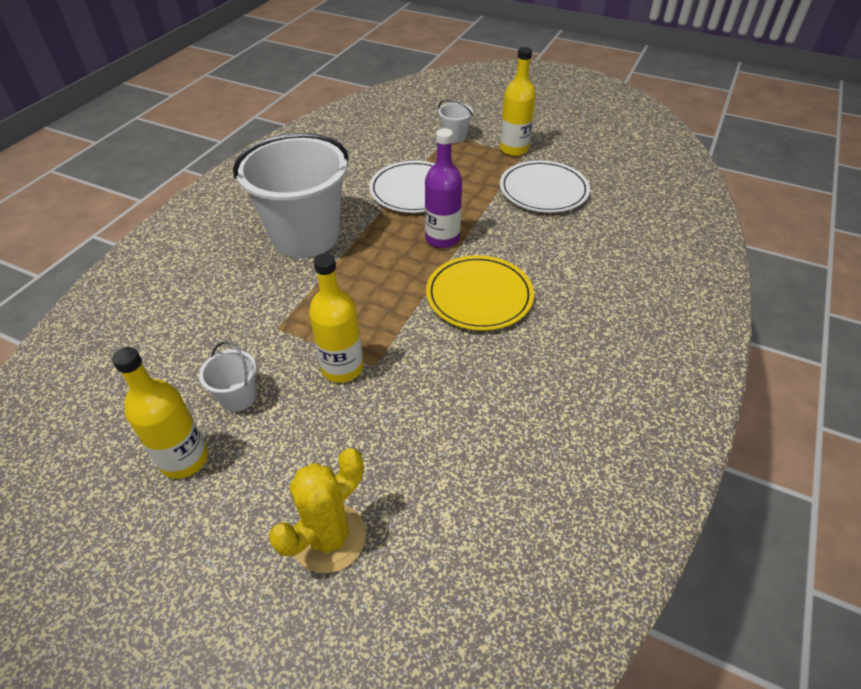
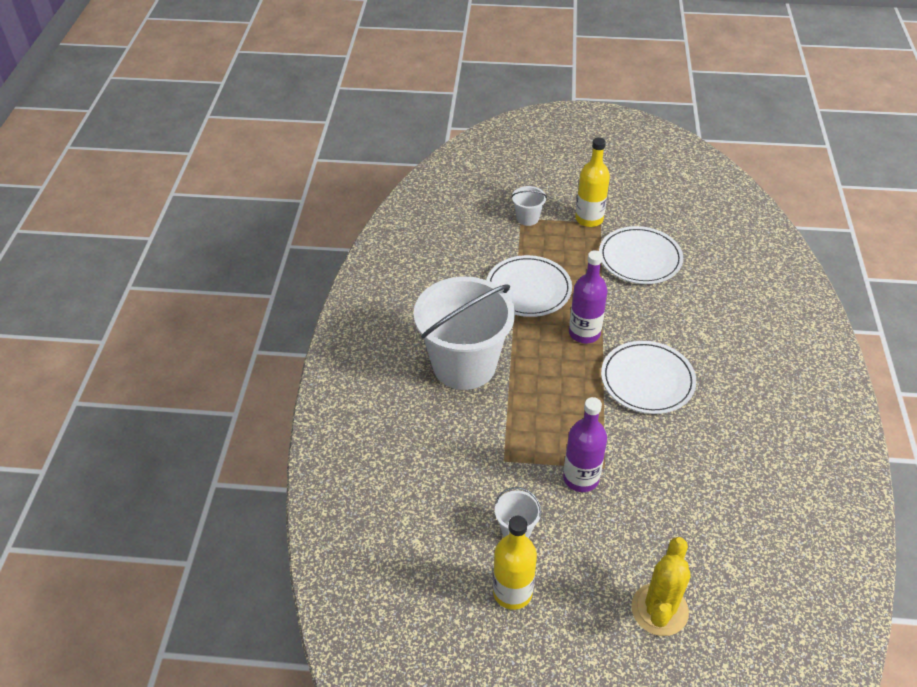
camera: 20 degrees left, 0 degrees up
(342, 368) = (581, 478): yellow bottle -> purple bottle
(479, 296) = (647, 380): yellow plate -> white plate

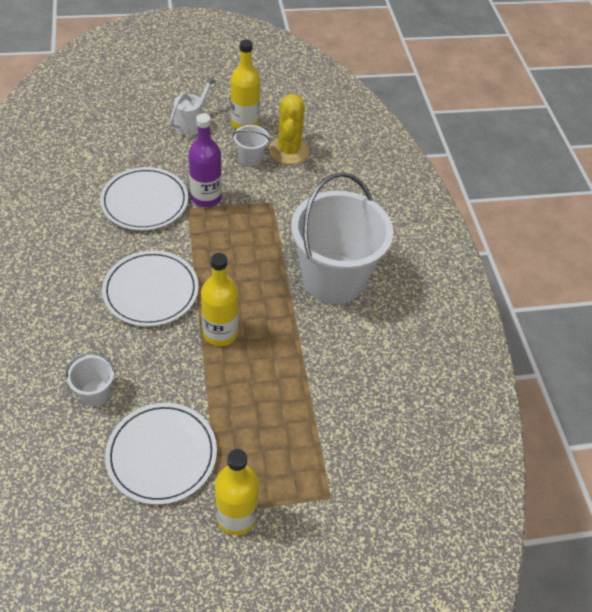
camera: 160 degrees right, 5 degrees up
(527, 218) = (321, 500): white bucket -> white bucket (95, 393)
(528, 289) = (292, 380): white plate -> white plate (145, 201)
(584, 333) = (220, 333): purple bottle -> yellow bottle
(588, 605) = (191, 123): none -> white watering can
(659, 609) = (141, 126): yellow cactus -> yellow cactus (288, 151)

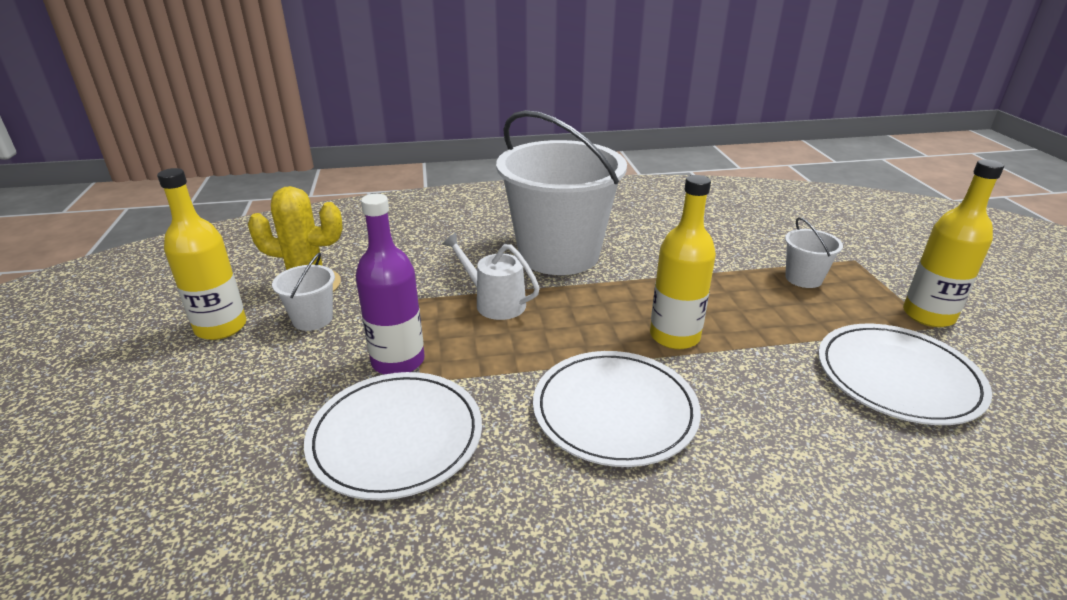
camera: 85 degrees left, 20 degrees down
(95, 393) = (846, 458): white bucket -> white bucket (803, 278)
(191, 123) = (184, 389): white watering can -> white watering can (495, 303)

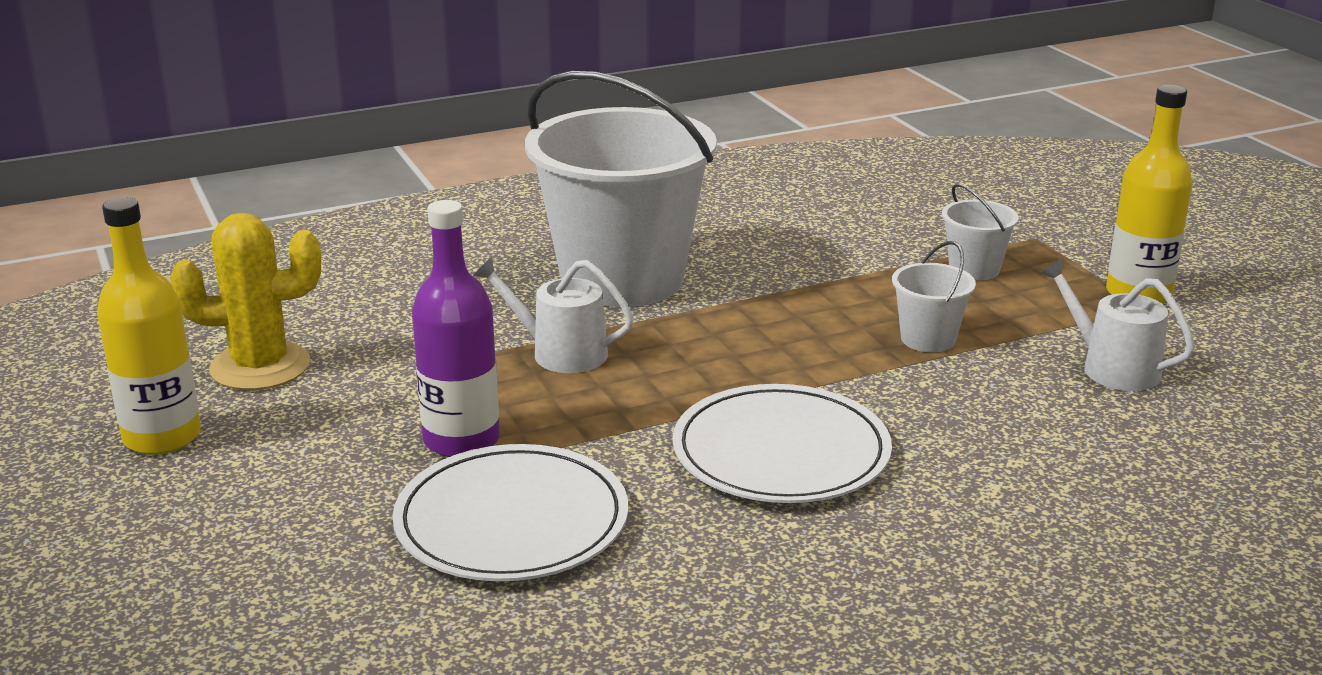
camera: 15 degrees left, 5 degrees down
(312, 319) = (299, 408): white bucket -> white bucket (928, 339)
(674, 336) = (826, 360): yellow bottle -> none
(898, 377) = (1112, 368): white plate -> white watering can

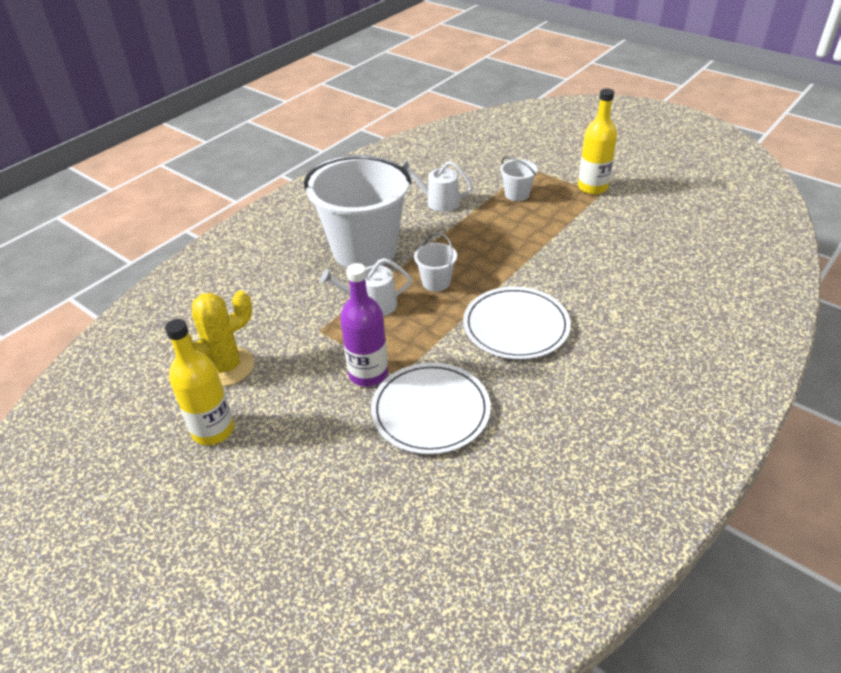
camera: 25 degrees left, 15 degrees up
(928, 339) = (528, 240): white bucket -> white bucket (436, 282)
(1112, 368) = (612, 231): white watering can -> white watering can (438, 202)

